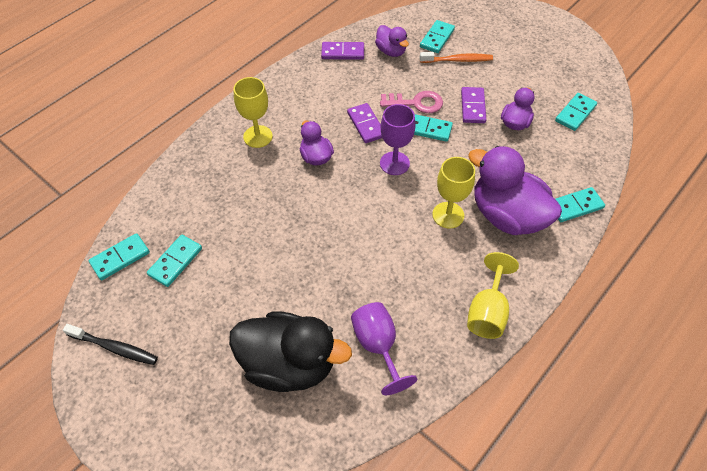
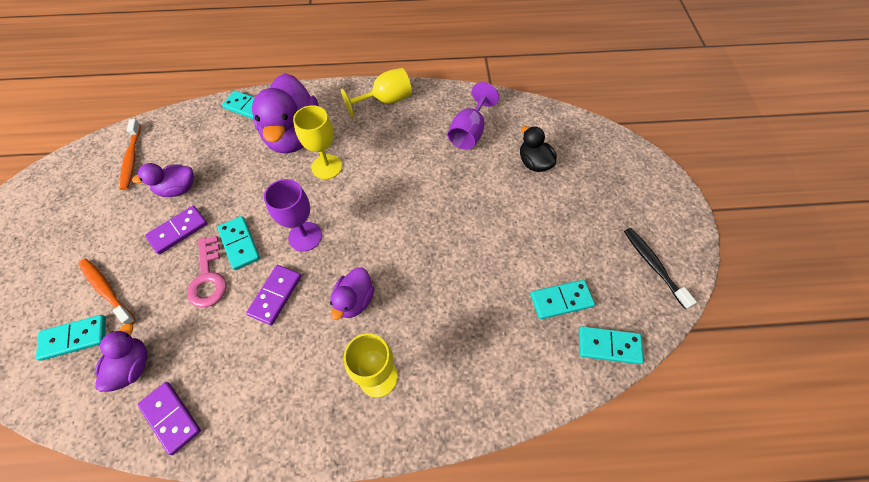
camera: 135 degrees left, 5 degrees up
(289, 364) = (534, 163): black duck -> black duck, size x0.51
(416, 103) = (208, 277): pink key -> pink key turned 150 degrees counterclockwise
(575, 113) = (132, 159): turquoise domino -> orange toothbrush

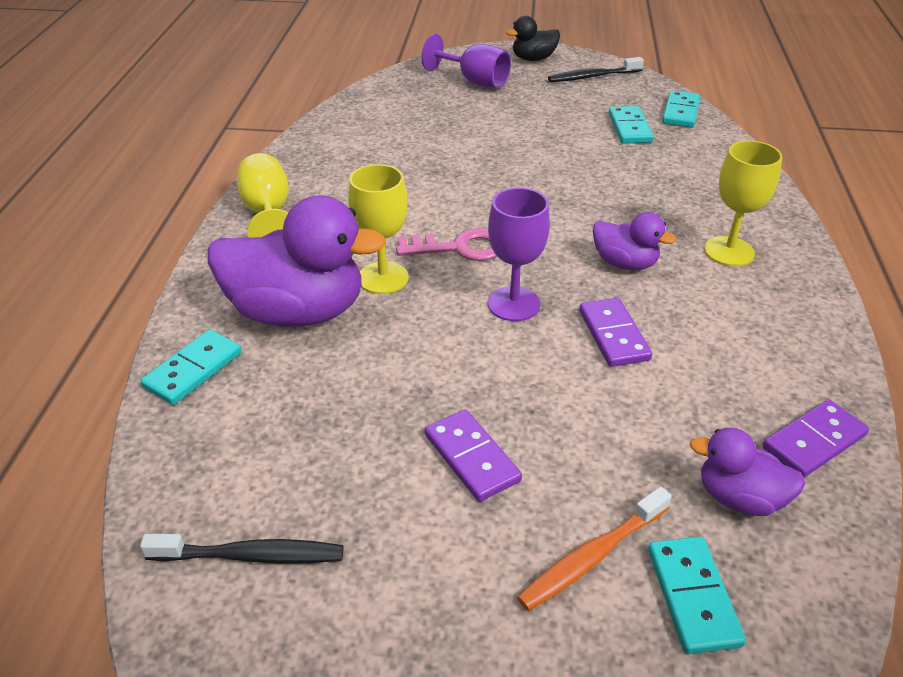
camera: 80 degrees left, 20 degrees down
(132, 159) = (251, 556): orange toothbrush -> black toothbrush
(178, 189) = (369, 465): purple duck -> none
(208, 277) = (576, 411): pink key -> pink key (460, 248)
(240, 244) = (515, 375): turquoise domino -> none
(275, 295) = (613, 335): purple domino -> purple domino turned 45 degrees clockwise
(469, 132) = (368, 152): purple goblet -> purple goblet (474, 81)
(534, 163) = (439, 117): black duck -> black duck (533, 59)

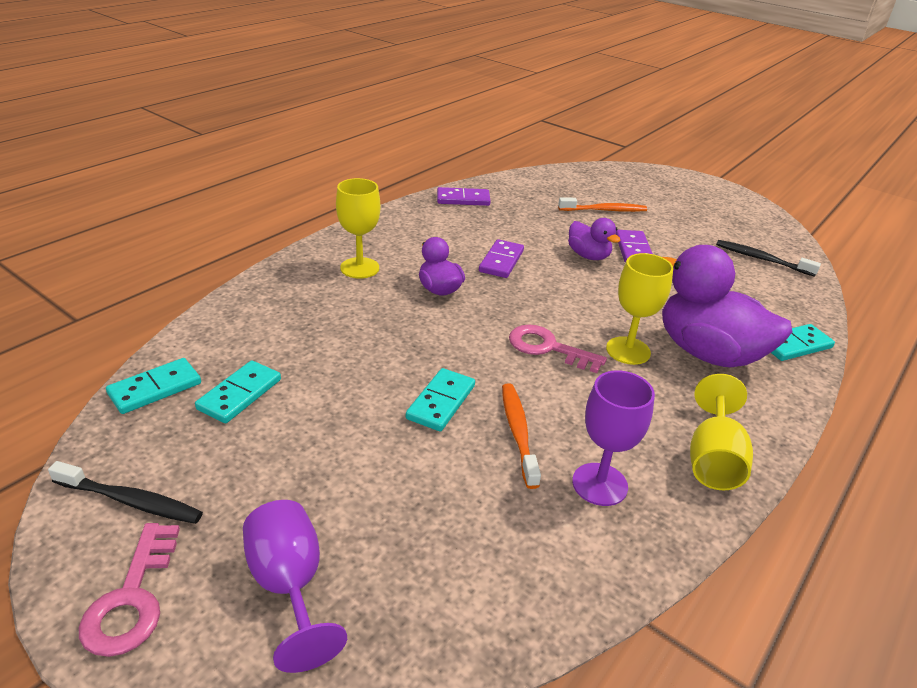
camera: 150 degrees left, 5 degrees down
(425, 176) = (518, 432): none -> orange toothbrush
(513, 304) = (545, 298): purple goblet -> purple goblet (599, 484)
(533, 59) = (132, 599): black duck -> pink key
(693, 596) = (575, 192): turquoise domino -> turquoise domino (441, 402)
(739, 498) = (522, 200): purple duck -> purple duck (588, 256)

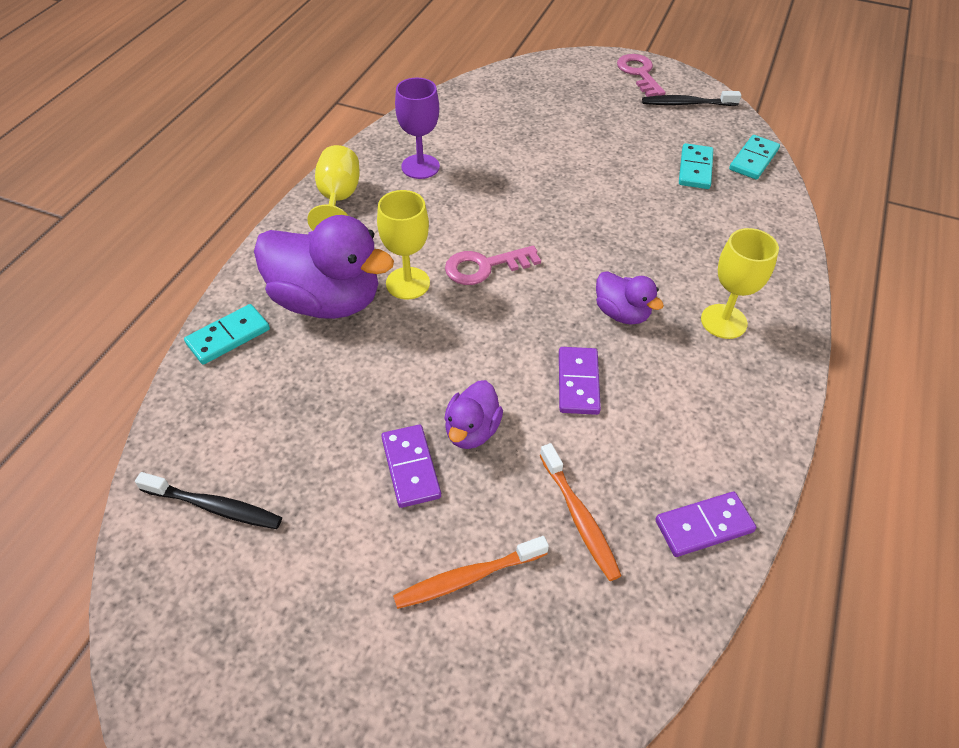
camera: 165 degrees right, 15 degrees up
(289, 585) = (572, 90): purple goblet -> none
(441, 402) = (551, 196): turquoise domino -> none
(518, 432) = (485, 187): orange toothbrush -> orange toothbrush (579, 518)
(548, 348) = (484, 267): pink key -> pink key turned 150 degrees clockwise
(588, 256) = (472, 430): purple duck -> purple duck turned 105 degrees counterclockwise

